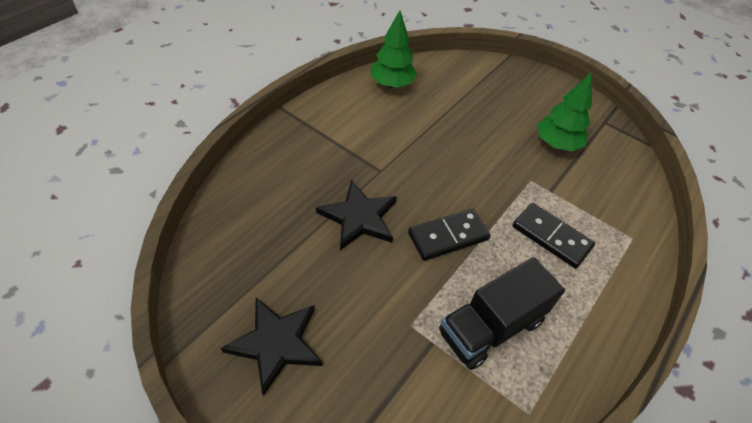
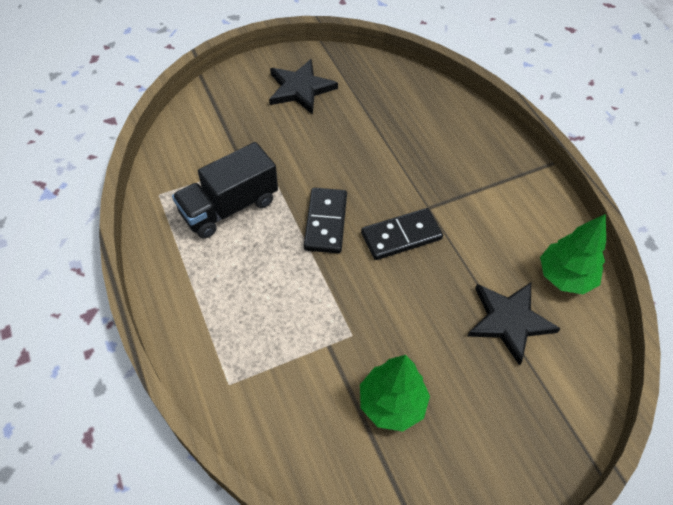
camera: 120 degrees right, 5 degrees up
(359, 217) = (380, 169): black star -> black star (509, 321)
(491, 327) = (229, 207): black truck -> black truck turned 120 degrees counterclockwise
(551, 237) = (276, 305): black domino -> black domino (401, 236)

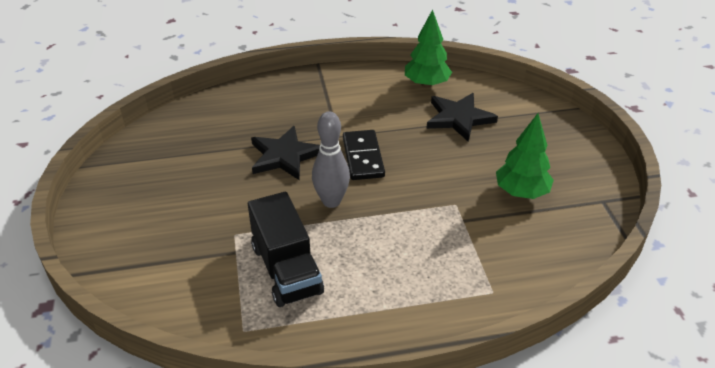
camera: 75 degrees left, 15 degrees down
(300, 89) = (145, 193): black star -> black star (284, 156)
(325, 222) = (331, 201): black domino -> grey bowling pin

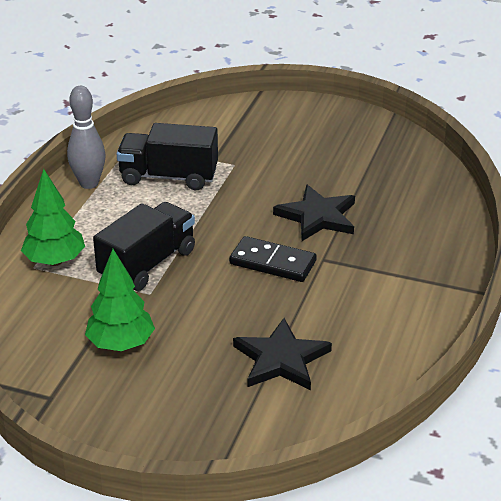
camera: 120 degrees right, 5 degrees down
(331, 201) = (226, 222): grey bowling pin -> grey bowling pin (89, 183)
(424, 221) = (147, 264): none -> black truck
(426, 84) = (373, 365): green tree -> green tree (55, 261)

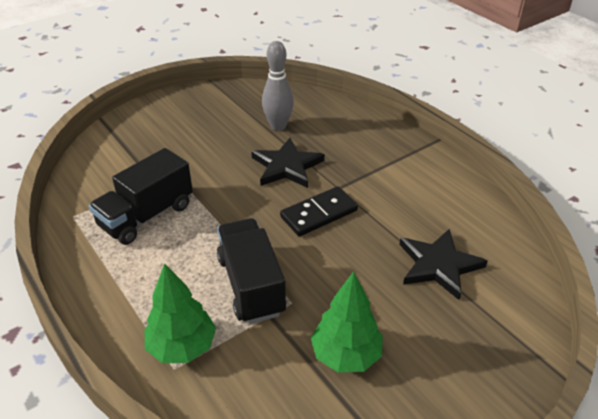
camera: 55 degrees left, 5 degrees up
(89, 183) = (94, 268): grey bowling pin -> grey bowling pin (278, 126)

